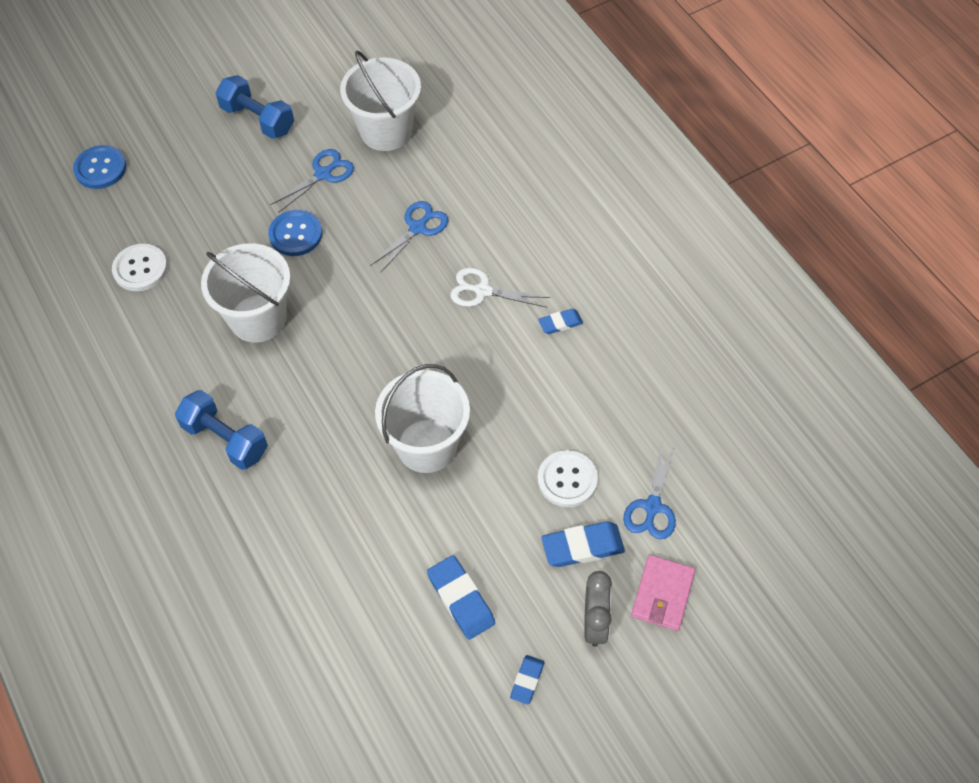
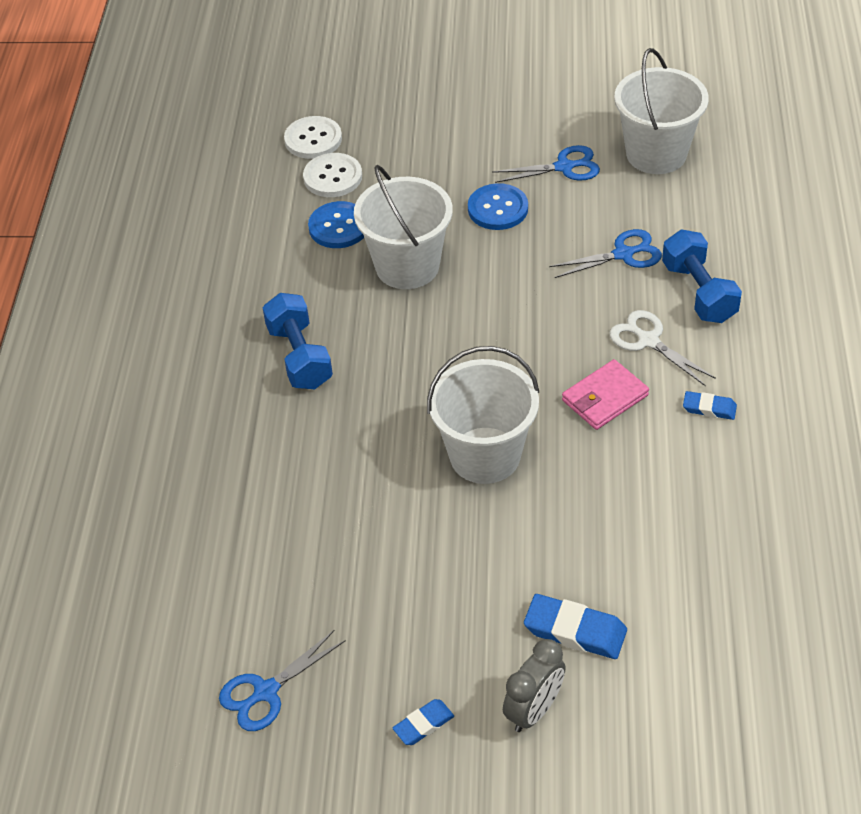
camera: 35 degrees right, 10 degrees down
(100, 168) = (360, 79): blue button -> blue button (339, 227)
(258, 119) = (536, 94): blue dumbbell -> blue dumbbell (698, 292)
(461, 599) = (414, 612): blue eraser -> none
(567, 480) = (606, 559): white button -> white button (313, 139)
(652, 507) = (680, 632): blue scissors -> blue scissors (266, 692)
(662, 594) = (627, 723): pink wallet -> pink wallet (605, 398)

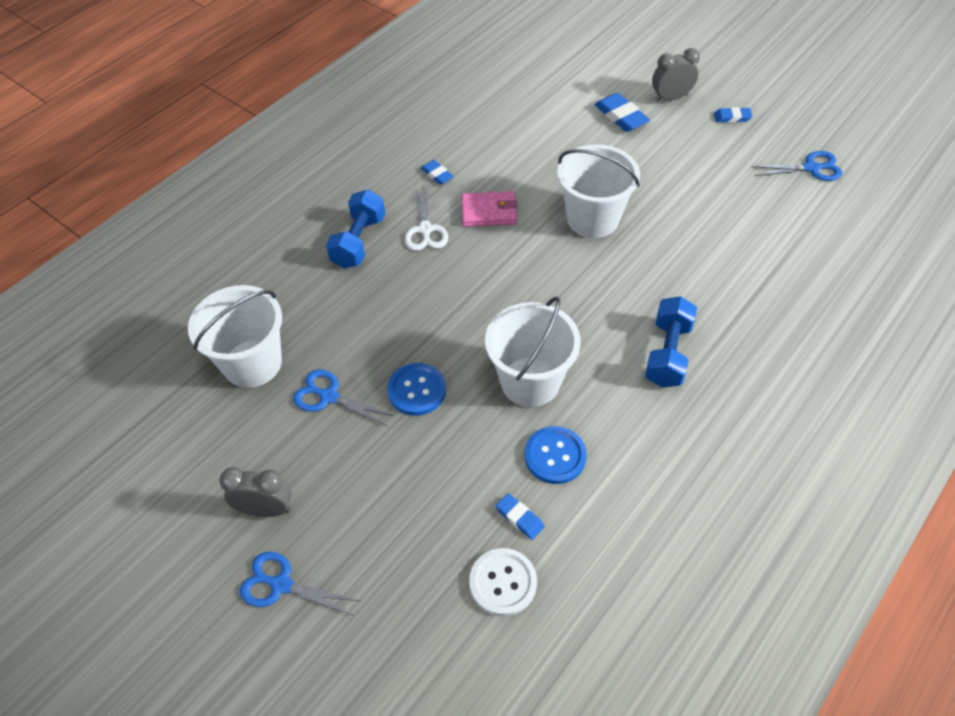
camera: 145 degrees left, 5 degrees up
(333, 177) = (519, 518): white button -> blue eraser
(524, 88) = (266, 509): none -> grey clock
(623, 254) = (372, 296): blue scissors -> blue scissors (281, 585)

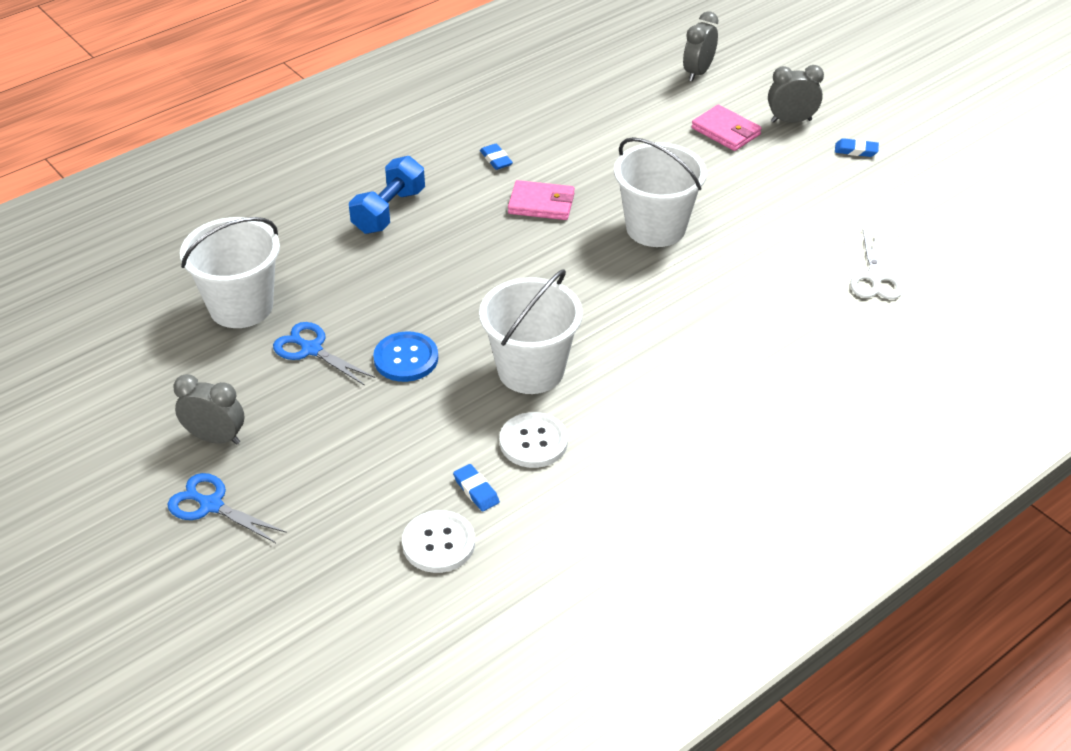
camera: 10 degrees right, 10 degrees down
(425, 230) = (465, 211): white scissors -> white scissors (874, 277)
(555, 456) = (533, 442): blue button -> white button
(580, 64) = (698, 72): none -> grey clock
(621, 116) = (726, 131): blue eraser -> pink wallet
(667, 353) = (692, 368): blue dumbbell -> none
(811, 168) = (929, 214): blue scissors -> none

